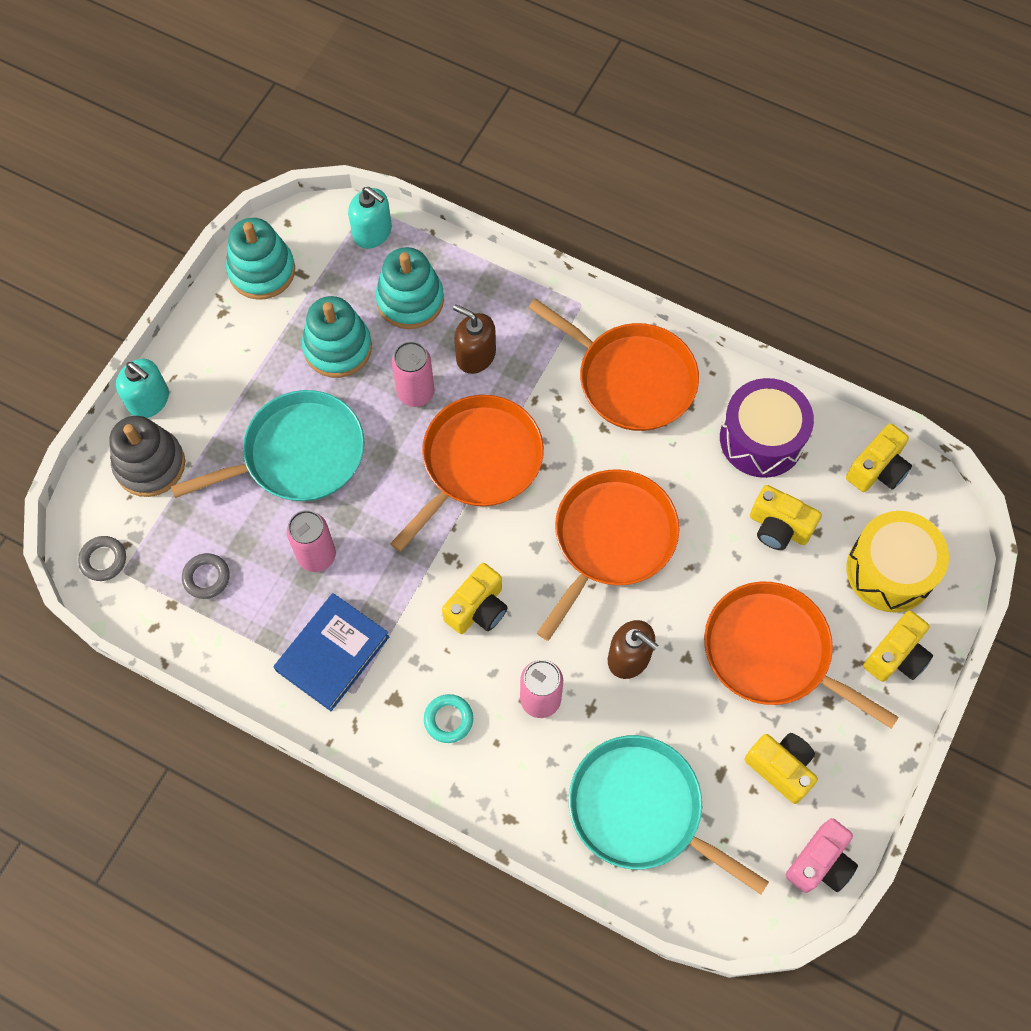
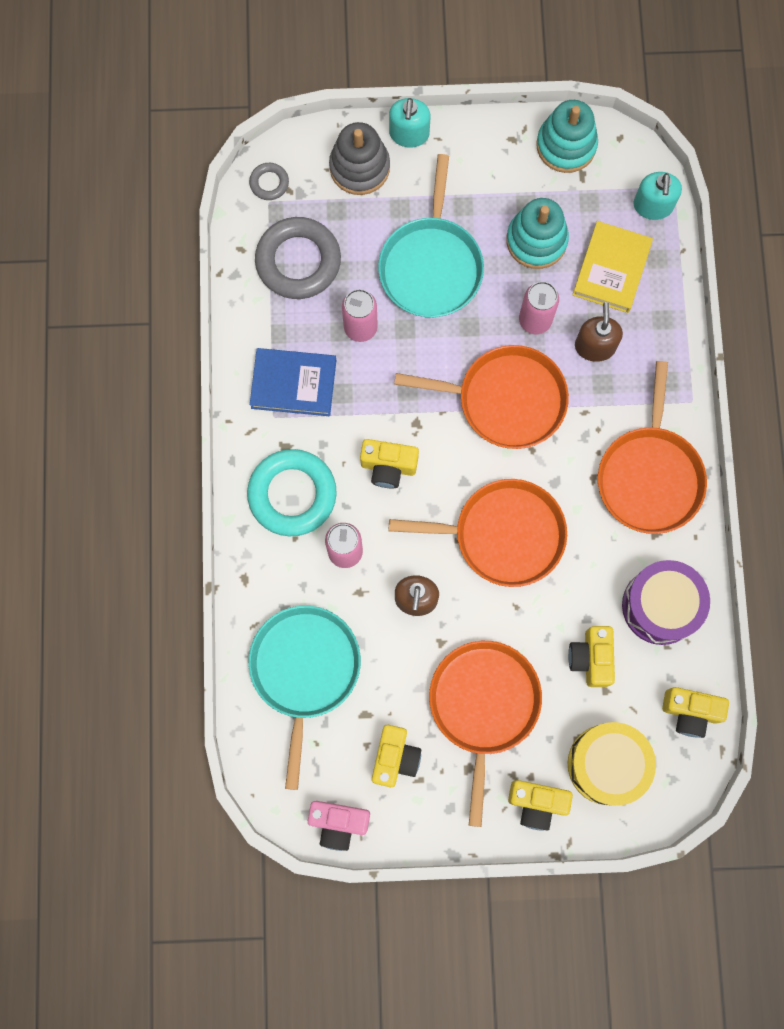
camera: 60 degrees right, 10 degrees up
(206, 577) = (298, 261): grey ring -> grey ring, size x2.14
(298, 455) = (431, 265): turquoise pan -> turquoise pan turned 60 degrees clockwise
(410, 300) = (611, 269): turquoise stacking toy -> yellow book
(448, 719) = (292, 494): turquoise ring -> turquoise ring, size x2.14

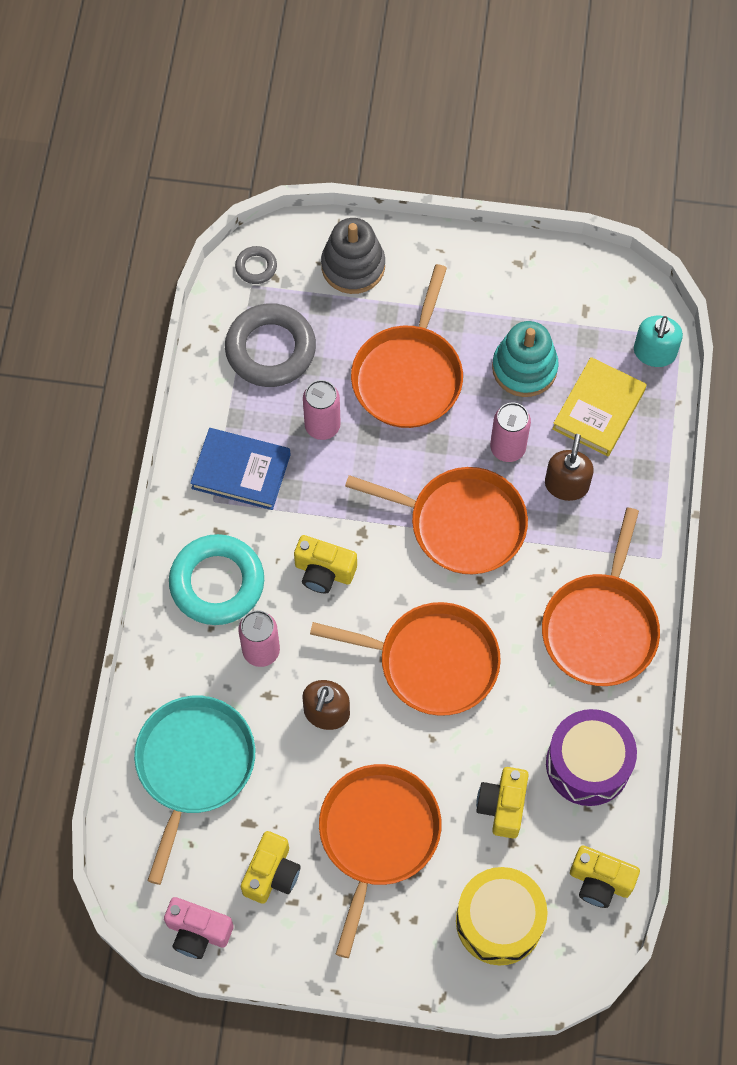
camera: 10 degrees right, 10 degrees down
(409, 134) = (411, 241): turquoise soap dispenser -> none
(431, 265) = (408, 375): turquoise pan -> orange pan
(537, 803) = (415, 949): yellow camera -> none
(566, 145) = (573, 278): turquoise stacking toy -> none

